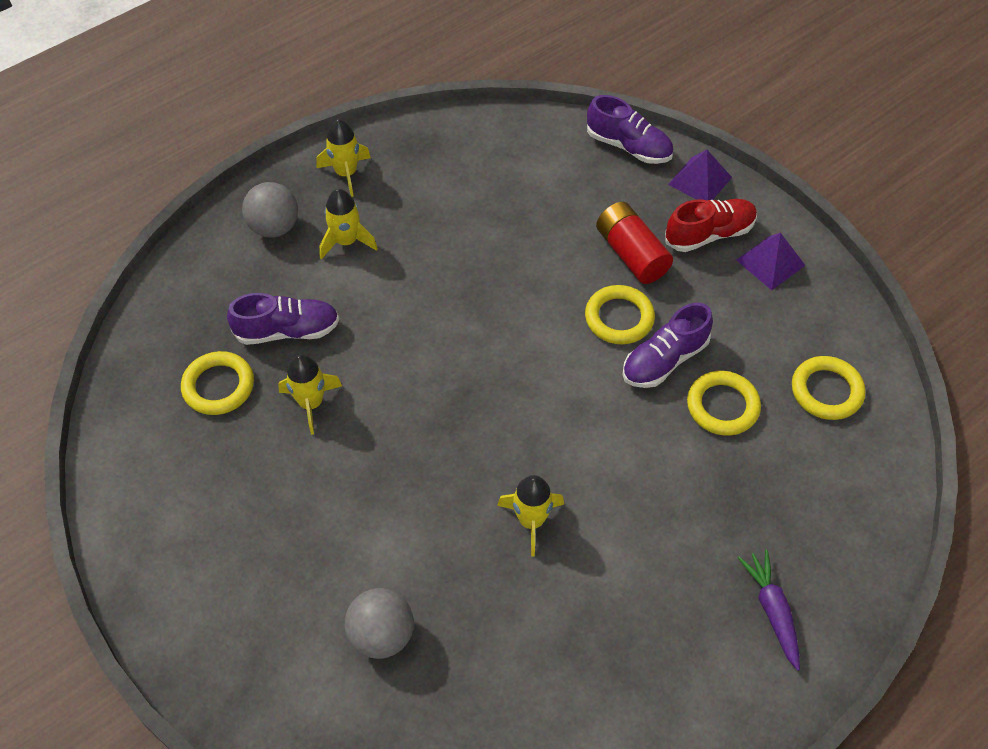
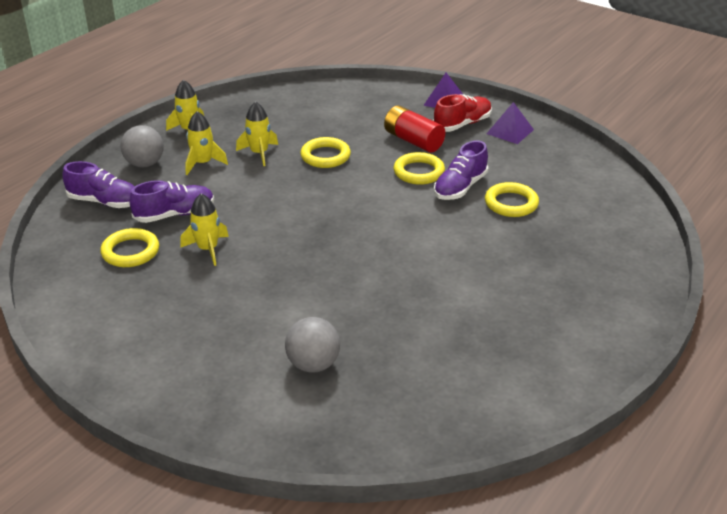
camera: 15 degrees left, 20 degrees down
(531, 520) = (401, 283): yellow rocket -> yellow rocket (259, 153)
(628, 146) = (388, 92): purple shoe -> purple shoe (105, 202)
(772, 611) = (596, 299): purple carrot -> none
(826, 391) = (578, 185): yellow ring -> yellow ring (325, 156)

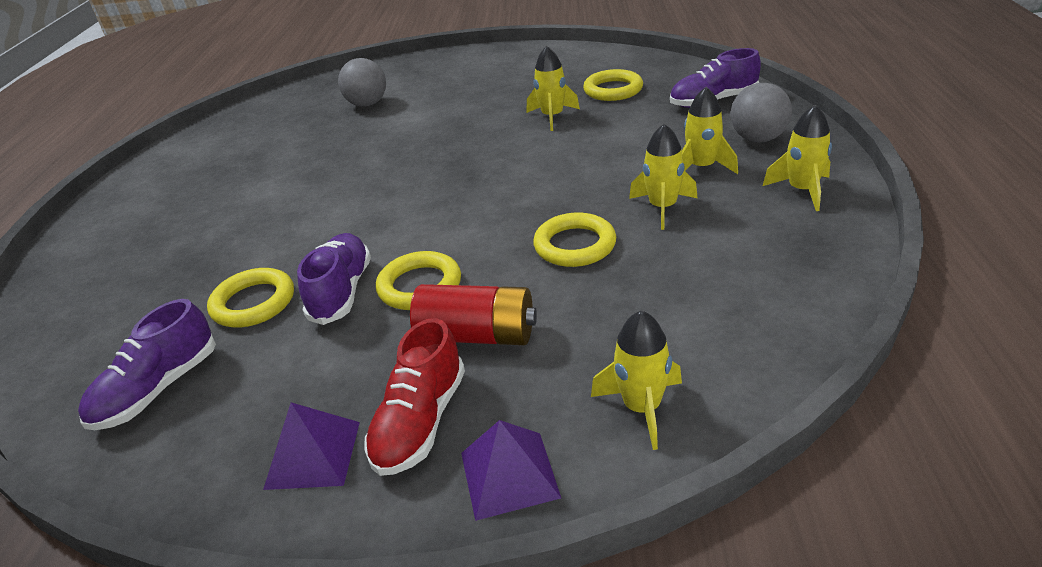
camera: 150 degrees right, 0 degrees up
(175, 214) = (631, 122): purple shoe -> purple shoe (158, 389)
(381, 97) = (641, 407): none -> yellow rocket

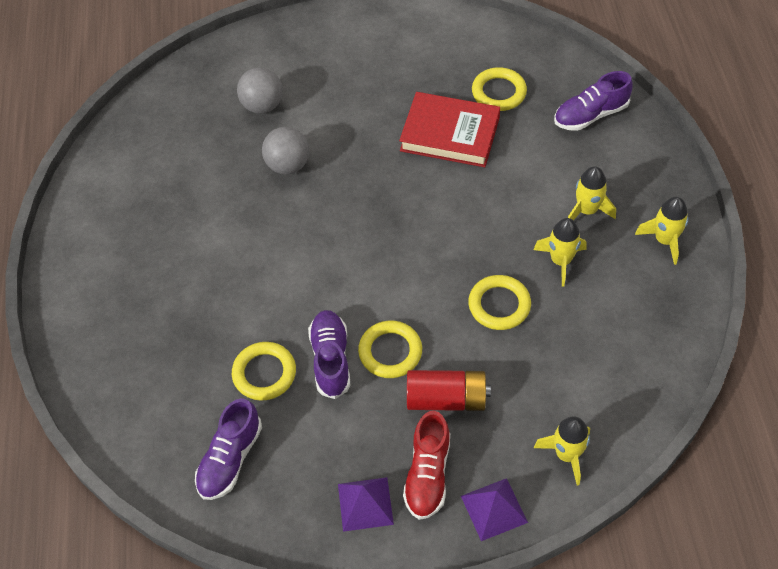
camera: 10 degrees left, 20 degrees up
(552, 117) = (450, 134): yellow rocket -> red book
(758, 139) = (630, 172): grey ball -> grey ball (288, 165)

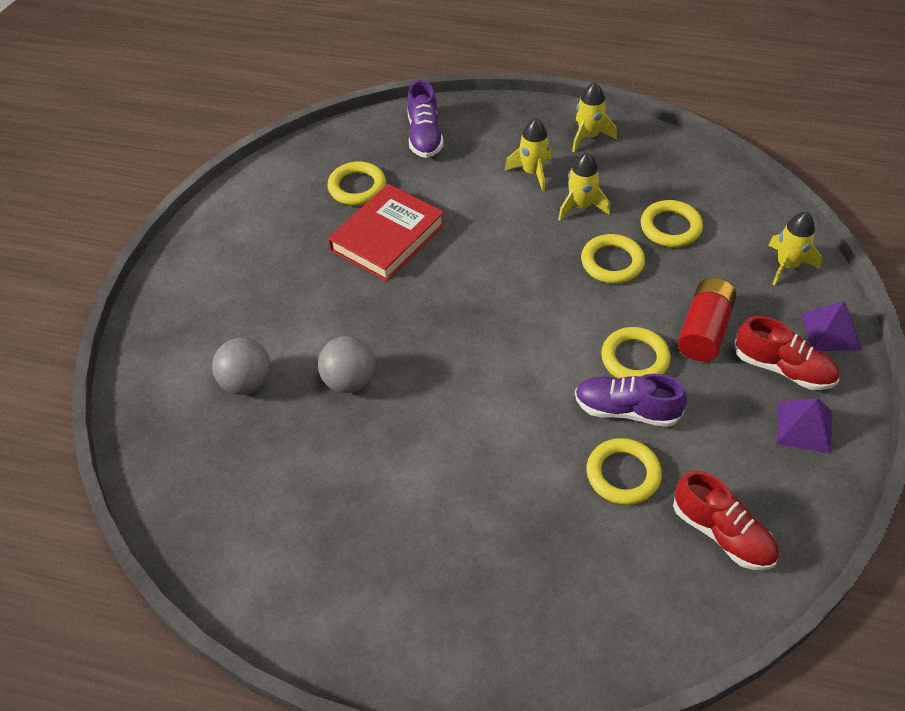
camera: 70 degrees left, 5 degrees down
(230, 459) = (722, 533): purple shoe -> red shoe
(570, 341) = (670, 227): none -> yellow ring

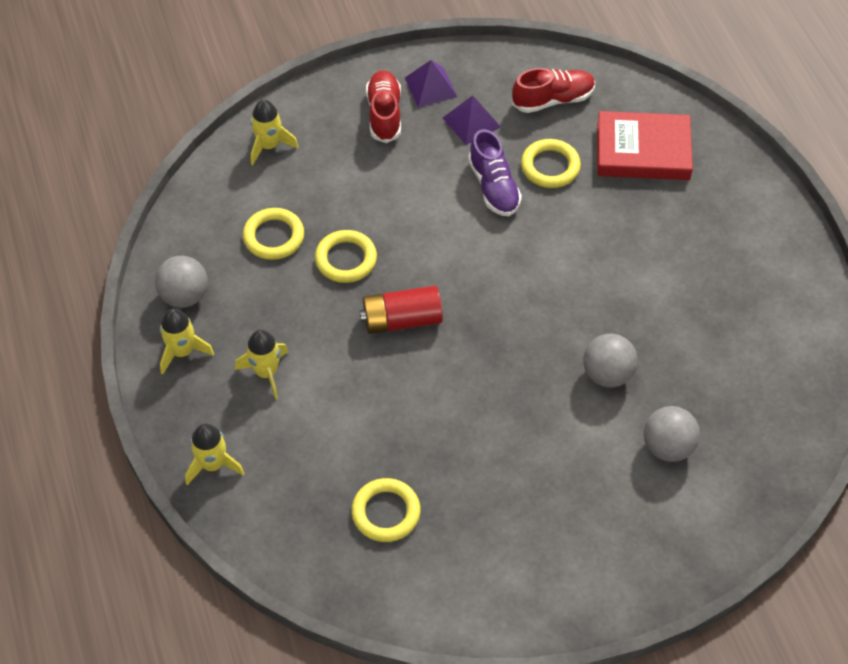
camera: 125 degrees left, 5 degrees up
(387, 237) = (434, 443): red book -> red book (643, 151)
(424, 136) = (270, 497): purple shoe -> none
(581, 206) = (289, 312): yellow rocket -> yellow rocket (213, 464)
(635, 359) = (441, 202): yellow ring -> none
(643, 155) = (185, 296): none -> grey ball
(704, 331) = (380, 171): red battery -> red battery (402, 320)
(722, 533) = (553, 100): red shoe -> red shoe turned 60 degrees clockwise
(830, 331) = (325, 99): purple pyramid -> purple pyramid (471, 122)

